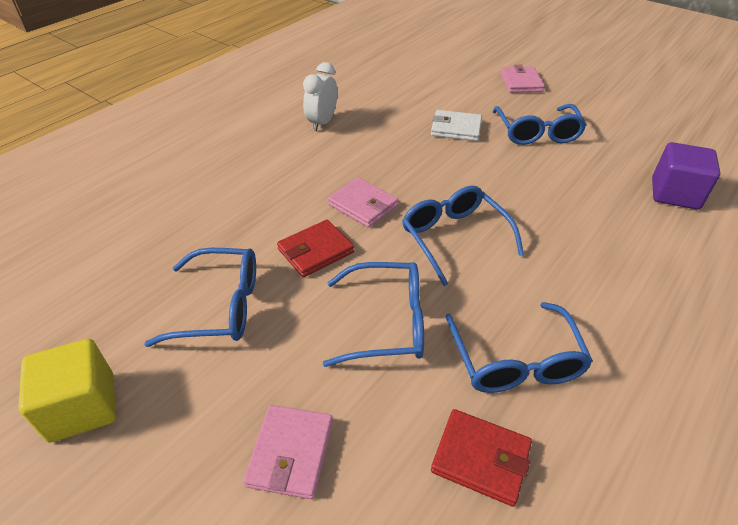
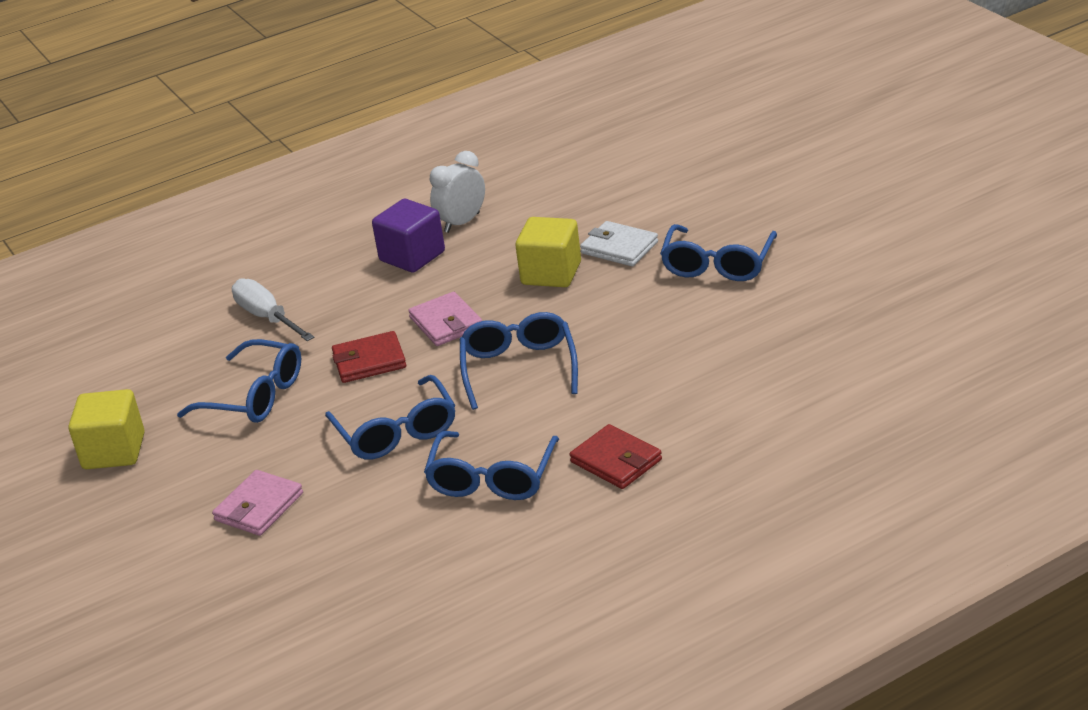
camera: 25 degrees right, 10 degrees down
(196, 222) = (267, 317): none -> white screwdriver
(386, 322) = (396, 431): blue glasses -> blue glasses turned 45 degrees clockwise
(419, 153) = (551, 273): none -> yellow cube
(481, 458) = (406, 536): red wallet -> red wallet (616, 461)
(521, 82) = (761, 193): pink wallet -> none
(674, 194) = (817, 357): purple cube -> purple cube (412, 256)

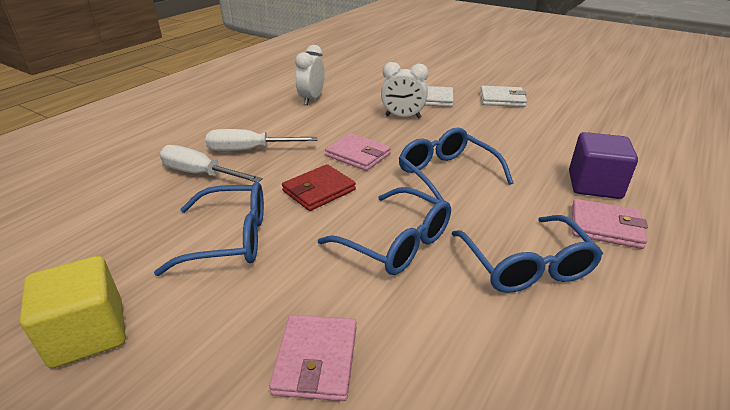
camera: 30 degrees left, 0 degrees up
(335, 294) = (249, 150): none -> white screwdriver
(412, 256) = (292, 120): purple cube -> purple cube (594, 185)
(551, 273) = (403, 117): yellow cube -> white clock
(616, 461) = (605, 227): red wallet -> pink wallet
(718, 264) = (502, 99): blue glasses -> white wallet

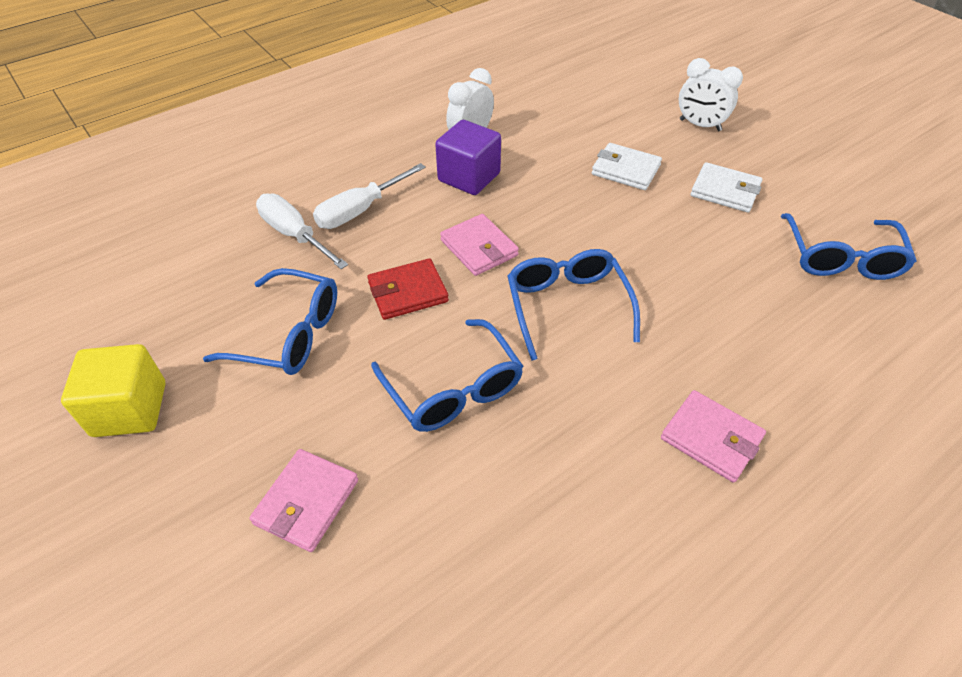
camera: 20 degrees right, 15 degrees up
(249, 150) = (360, 210): white screwdriver -> white screwdriver turned 60 degrees counterclockwise
(403, 117) = (569, 195): white clock -> white clock (700, 125)
(525, 265) = (577, 461): blue glasses -> blue glasses (840, 258)
(594, 185) = (746, 372): purple cube -> purple cube (469, 177)

